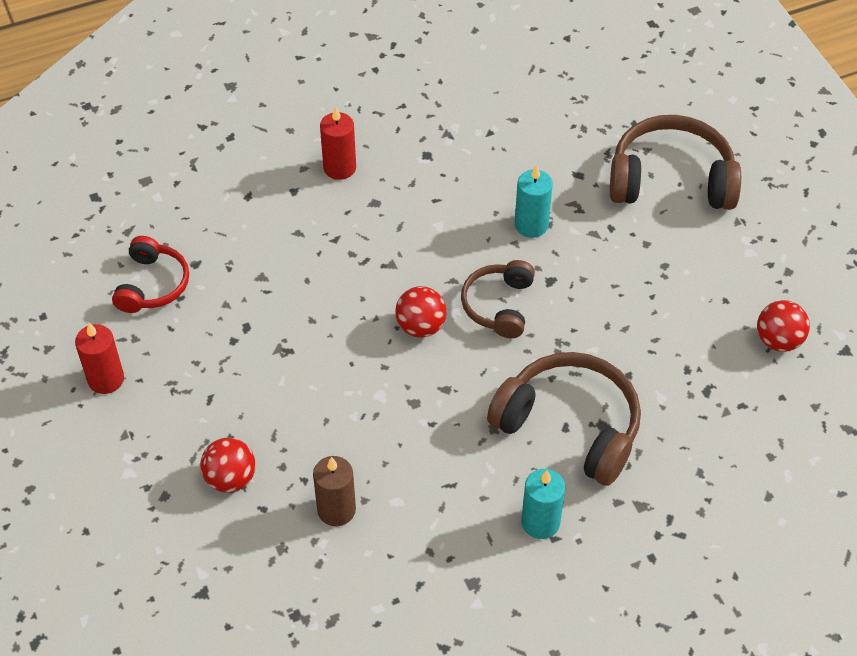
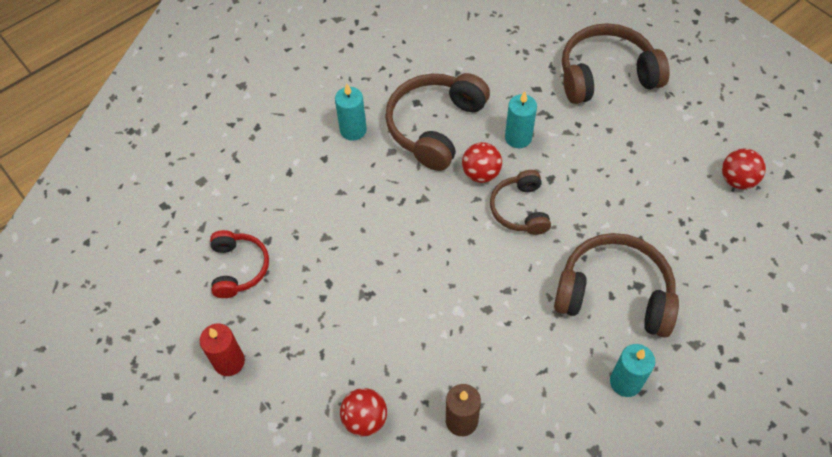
camera: 15 degrees left, 5 degrees up
(339, 168) = (353, 130): red candle -> turquoise candle
(421, 326) = (467, 243): red ball -> red ball (481, 173)
(437, 187) = (435, 126): none -> brown headphones

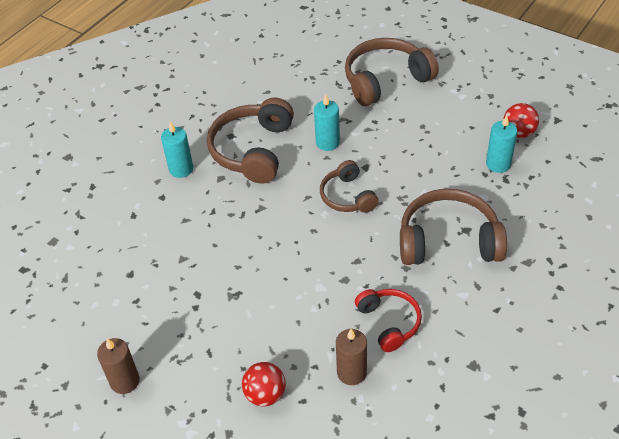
camera: 15 degrees left, 10 degrees down
(229, 362) = (125, 381): red candle -> brown candle
(239, 268) = (110, 302): red headphones -> red headphones (389, 322)
(481, 173) = (304, 177): red ball -> none
(625, 382) = (481, 305): turquoise candle -> turquoise candle (498, 164)

